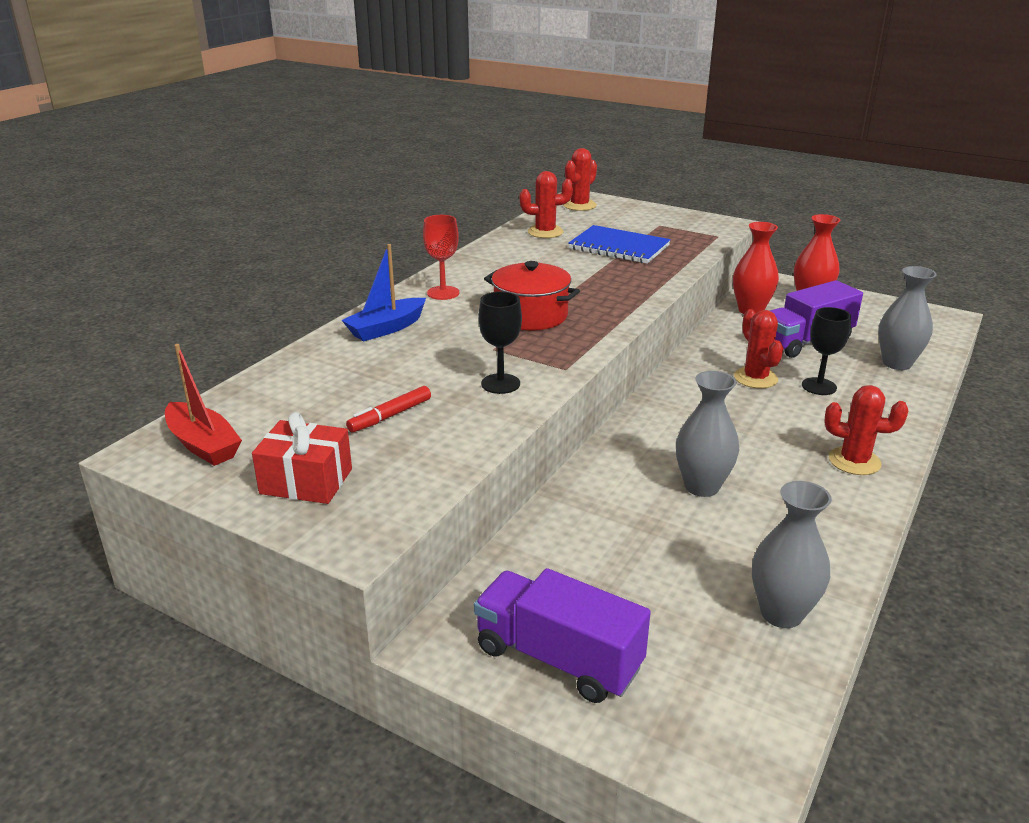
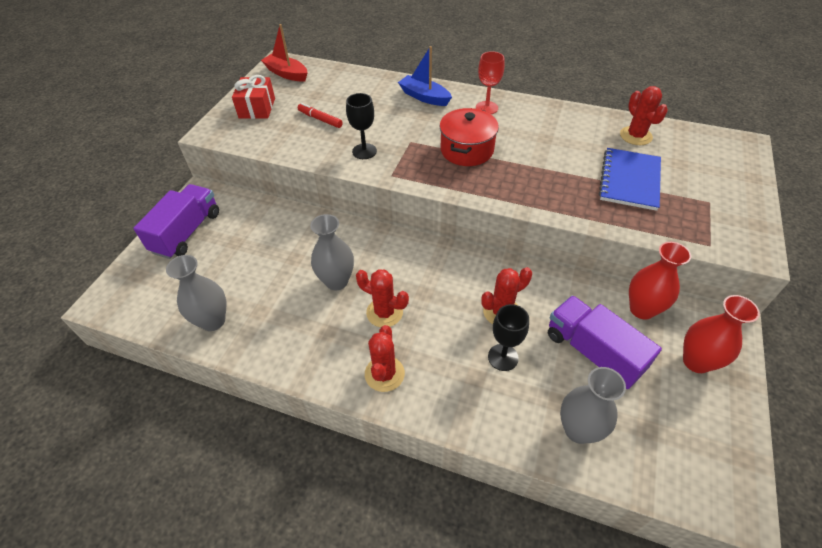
camera: 80 degrees right, 20 degrees up
(203, 445) = (286, 74): red boat -> red boat turned 90 degrees clockwise
(579, 205) = (720, 147): red cactus -> red cactus (384, 312)

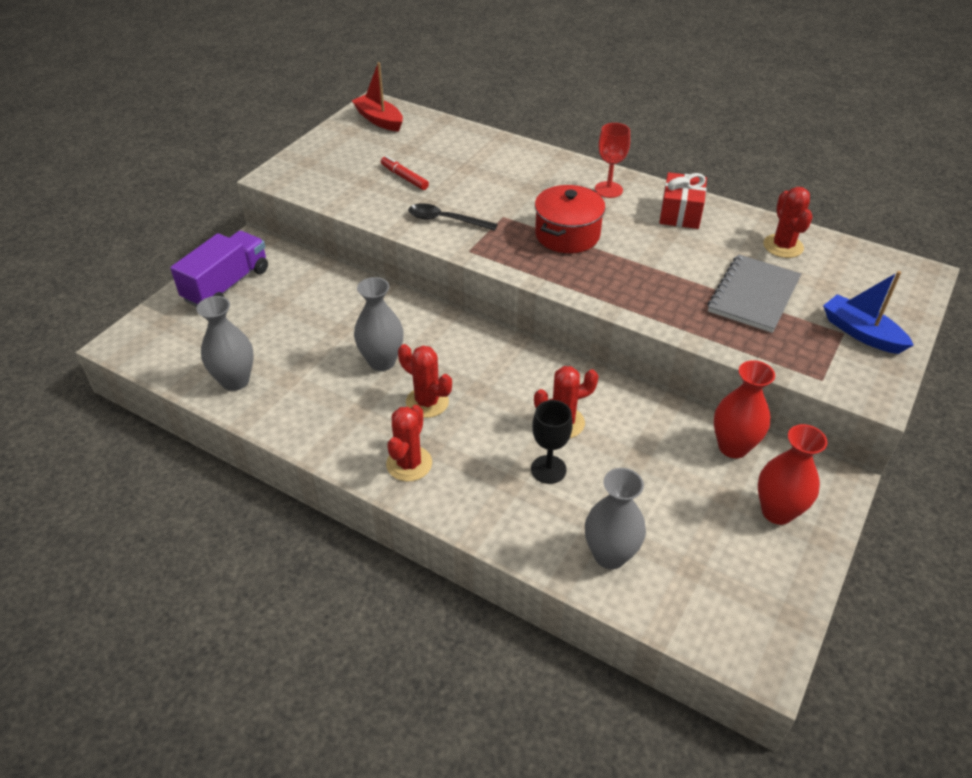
camera: 10 degrees right, 5 degrees down
(257, 108) = (334, 155): red gift -> red gift (680, 213)
(364, 151) = (445, 220): black goblet -> black spoon
(424, 97) = (536, 167): blue boat -> blue boat (861, 333)
(592, 352) = (656, 481): purple truck -> none
(629, 180) = (753, 295): blue notebook -> grey notebook

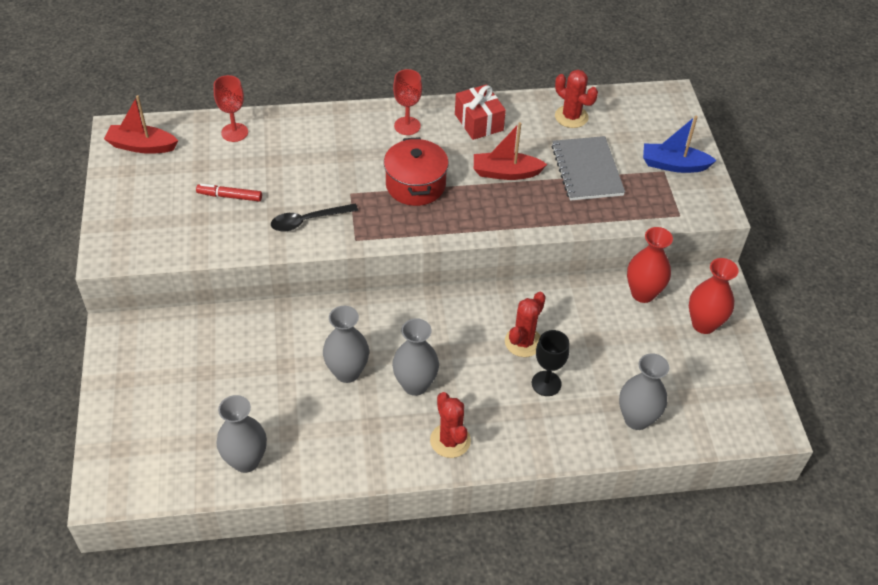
camera: 40 degrees left, 5 degrees up
(227, 285) = (139, 381): purple truck -> none
(427, 402) = (415, 385): red cactus -> grey vase
(457, 138) = (234, 132): none -> red goblet
(664, 262) = (506, 173): none -> red boat

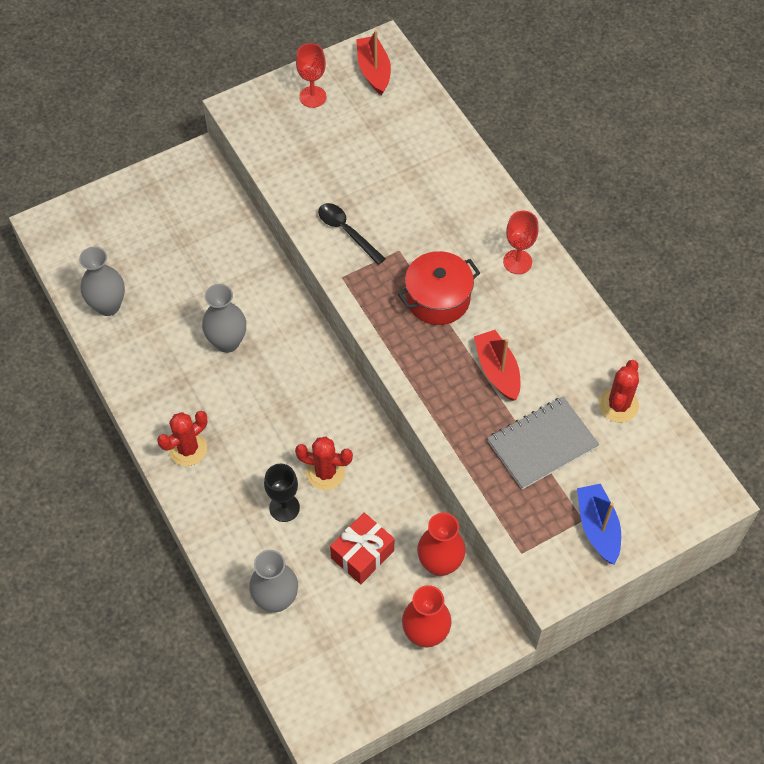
camera: 70 degrees right, 10 degrees up
(230, 196) = (346, 161): red marker -> none
(234, 132) = (429, 129): red goblet -> red goblet (313, 97)
(415, 385) = (236, 400): grey vase -> none
(478, 122) = (559, 322): red gift -> red gift (362, 554)

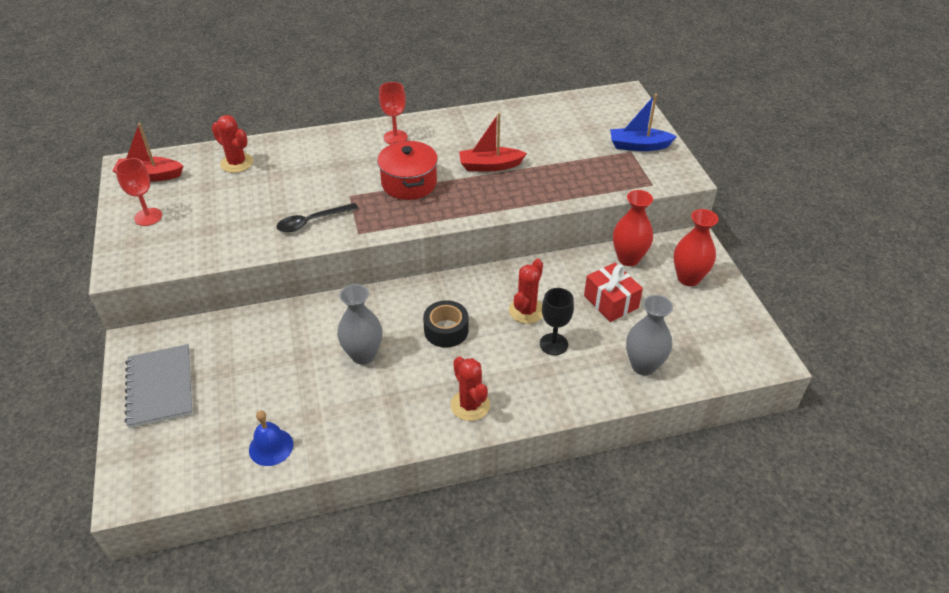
camera: 75 degrees left, 15 degrees down
(108, 306) = (271, 447): grey vase -> blue bell
(277, 404) = (446, 330): none -> black tape
(542, 444) = (562, 157): grey notebook -> grey notebook (160, 387)
(618, 405) = (541, 117): red cactus -> red cactus (237, 163)

